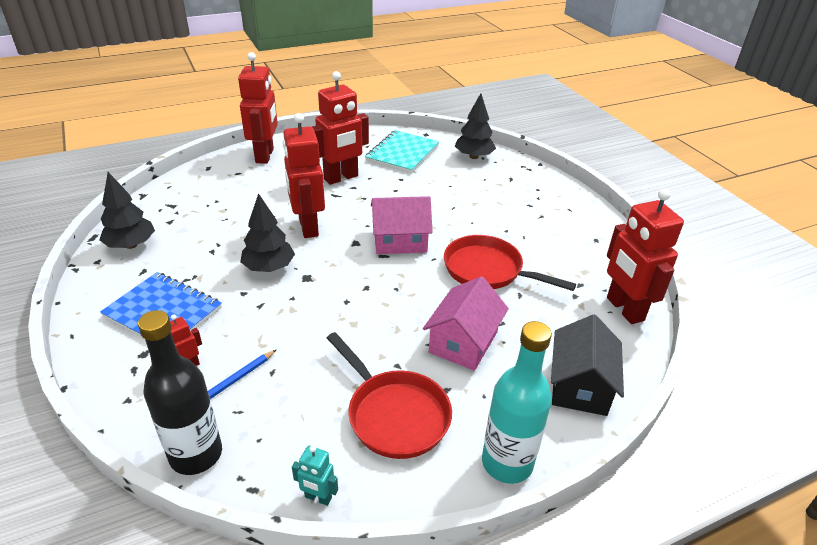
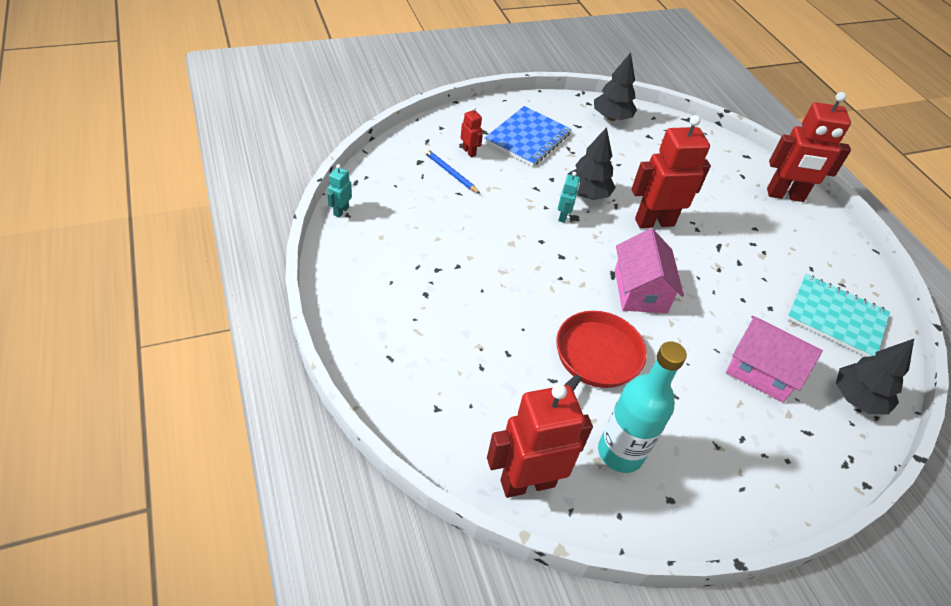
camera: 90 degrees right, 10 degrees up
(196, 454) = (389, 158): black bottle -> none
(306, 285) = (563, 216): none -> turquoise robot
(341, 178) = (756, 254): red robot -> none
(394, 414) = (404, 257): red pan -> none
(463, 342) = (482, 316): pink house -> pink house (761, 371)
(507, 463) = (342, 319): turquoise bottle -> turquoise bottle (620, 453)
(579, 385) = (415, 397): black house -> none

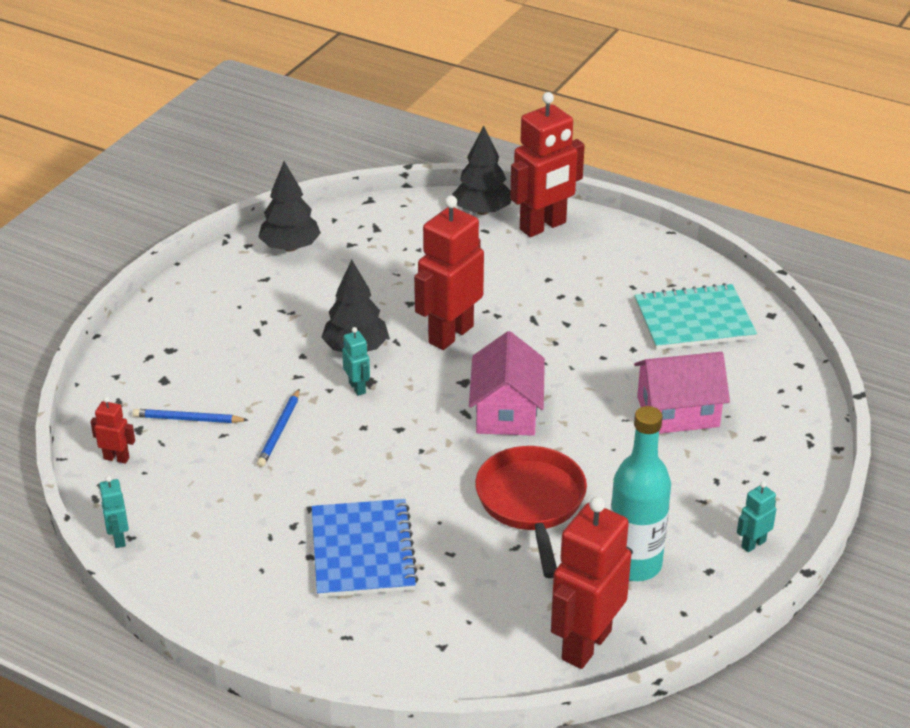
camera: 35 degrees left, 10 degrees down
(469, 152) = (181, 383): red robot -> red robot (116, 458)
(491, 211) = (279, 430): none -> blue pencil
(528, 138) = (227, 327): blue notebook -> blue notebook (363, 551)
(640, 290) = (506, 411): pink house -> pink house turned 45 degrees clockwise
(724, 506) = (753, 544): none -> turquoise robot
(857, 398) = (772, 381): black tree -> black tree (482, 211)

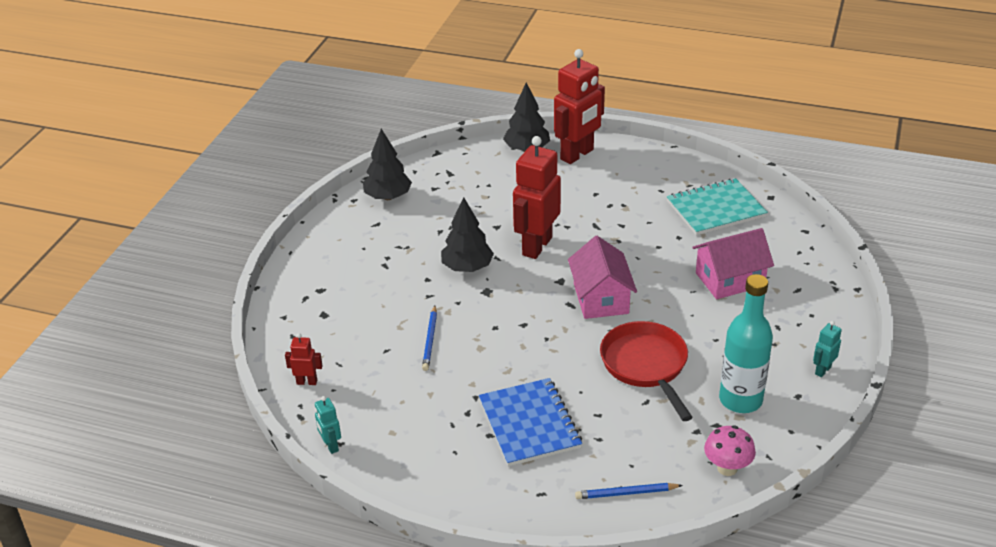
camera: 10 degrees left, 0 degrees up
(188, 419) = (354, 342): blue pencil -> blue pencil (626, 493)
(357, 388) = (479, 297): turquoise robot -> none
(585, 645) = (727, 468): red robot -> pink mushroom

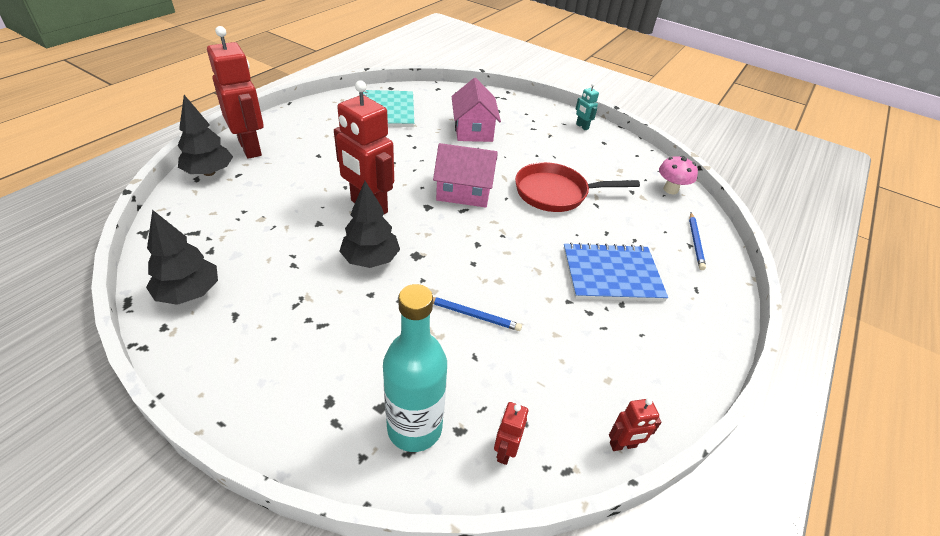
camera: 80 degrees left, 5 degrees up
(331, 446) = (623, 445): turquoise robot -> red robot
(740, 400) = (603, 164): turquoise bottle -> turquoise bottle (414, 428)

